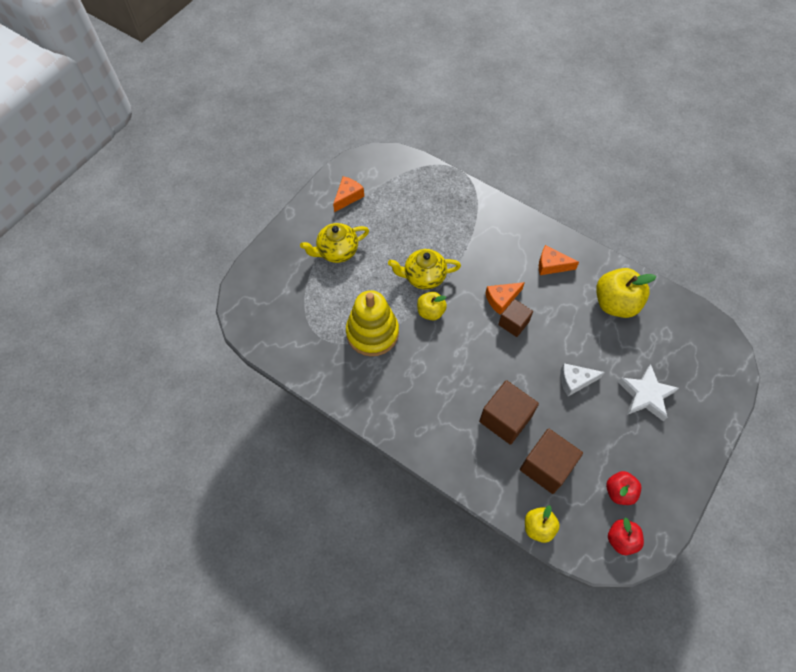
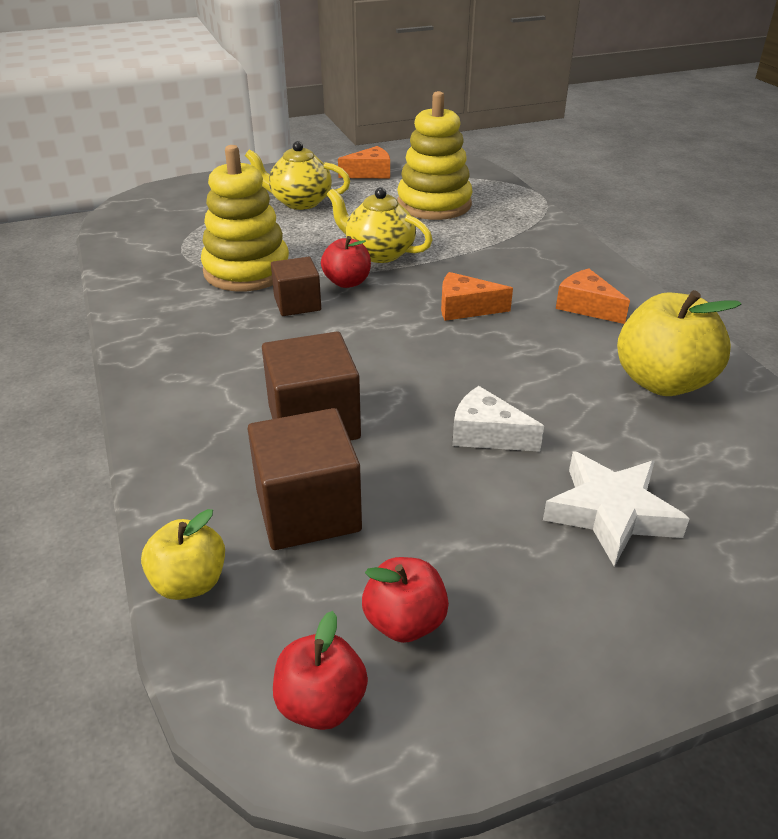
camera: 35 degrees right, 25 degrees down
(412, 212) = (434, 204): none -> yellow stacking toy
(430, 312) = (347, 282): yellow apple -> red apple
(513, 323) = (455, 335): brown cube -> brown cube (297, 304)

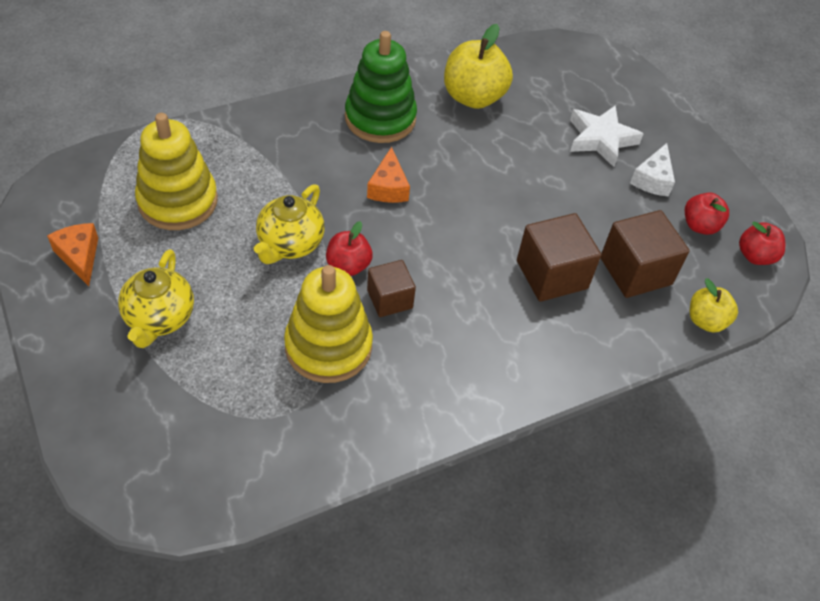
camera: 100 degrees left, 15 degrees up
(486, 434) = (545, 185): white cheese -> white cheese (652, 179)
(586, 307) = (380, 118): orange cheese -> green stacking toy

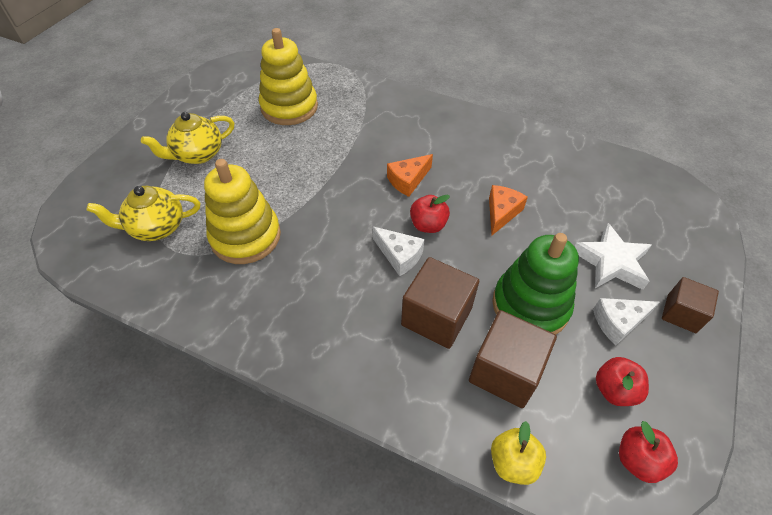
camera: 55 degrees right, 0 degrees up
(79, 256) = (211, 101): orange cheese -> orange cheese (501, 213)
(290, 244) = (308, 168): yellow teapot -> yellow teapot (156, 227)
(348, 265) = (321, 204): red apple -> red apple (428, 225)
(380, 118) = (461, 140): green stacking toy -> green stacking toy (530, 305)
(389, 299) = (314, 241): brown cube -> brown cube (681, 313)
(468, 253) = (399, 255): none -> white cheese
(473, 97) = (545, 169): yellow apple -> none

